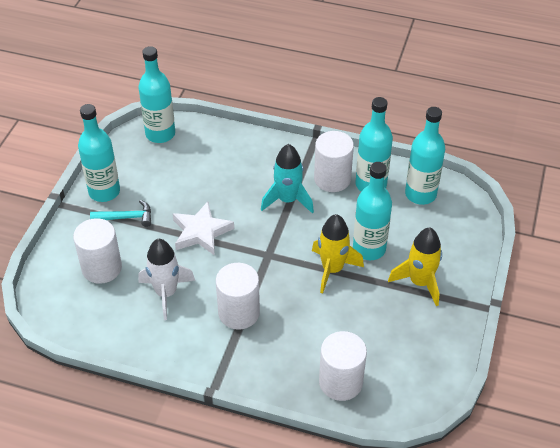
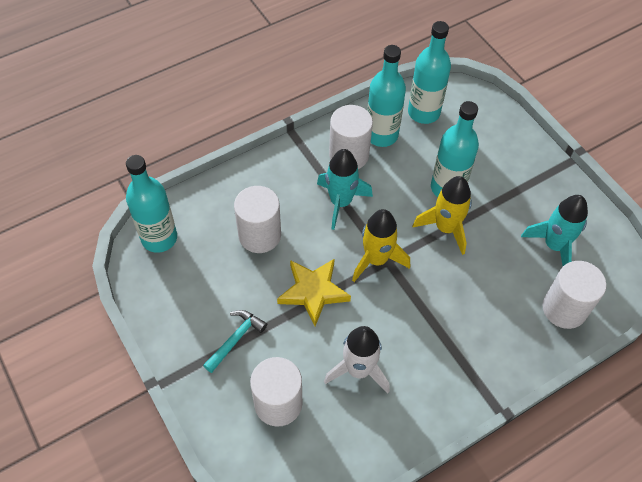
camera: 50 degrees left, 10 degrees up
(104, 192) = (183, 335): turquoise bottle -> none
(201, 232) = (313, 292): white star -> yellow star
(239, 313) = (431, 329): white cylinder -> white cylinder (259, 235)
(391, 343) = (554, 245): none -> turquoise rocket
(420, 282) = (511, 182): yellow rocket -> yellow rocket (376, 259)

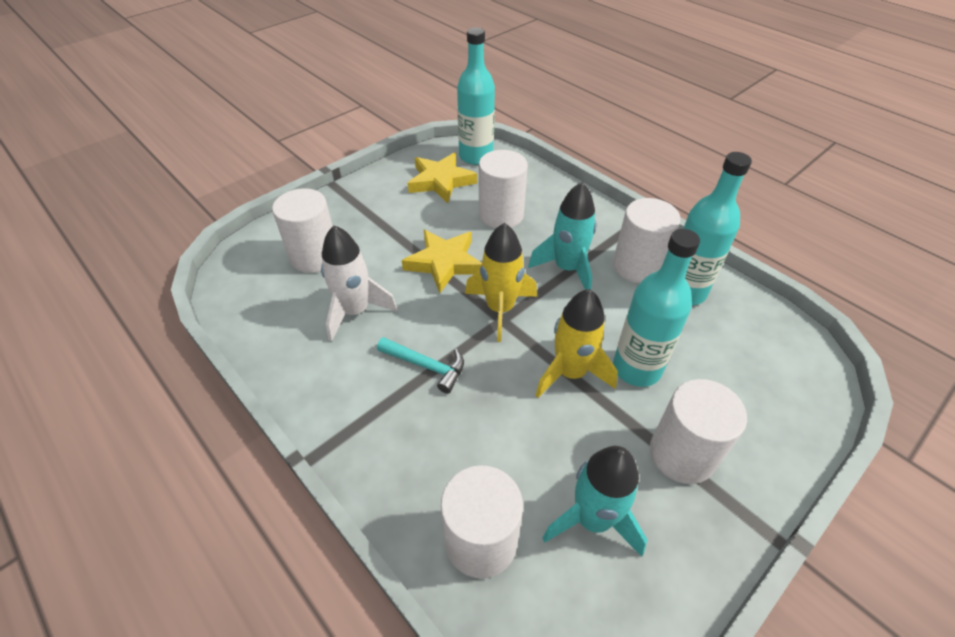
camera: 80 degrees right, 10 degrees down
(192, 277) = (441, 181): none -> yellow star
(236, 339) = (380, 218): turquoise hammer -> turquoise hammer (426, 366)
(423, 112) = (748, 329): turquoise bottle -> none
(515, 186) = (682, 454): none -> white cylinder

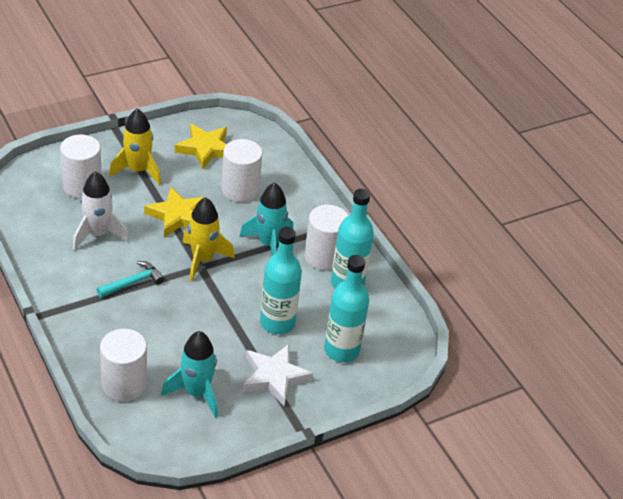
camera: 10 degrees right, 5 degrees down
(426, 366) = (133, 282): turquoise hammer -> turquoise hammer turned 75 degrees counterclockwise
(476, 156) = (245, 133): turquoise bottle -> turquoise bottle (341, 350)
(570, 373) = (229, 313): yellow rocket -> yellow rocket (138, 170)
(682, 454) = (274, 377): white cylinder -> white star

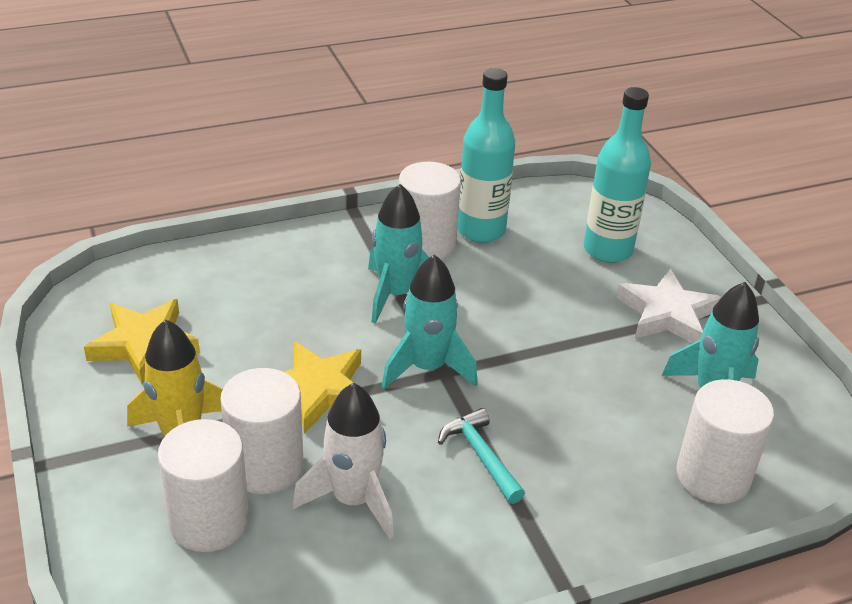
camera: 80 degrees left, 5 degrees down
(203, 259) = (427, 367): yellow rocket -> turquoise rocket
(240, 190) = (263, 313): white cylinder -> white cylinder (265, 466)
(277, 322) = (562, 301): turquoise bottle -> none

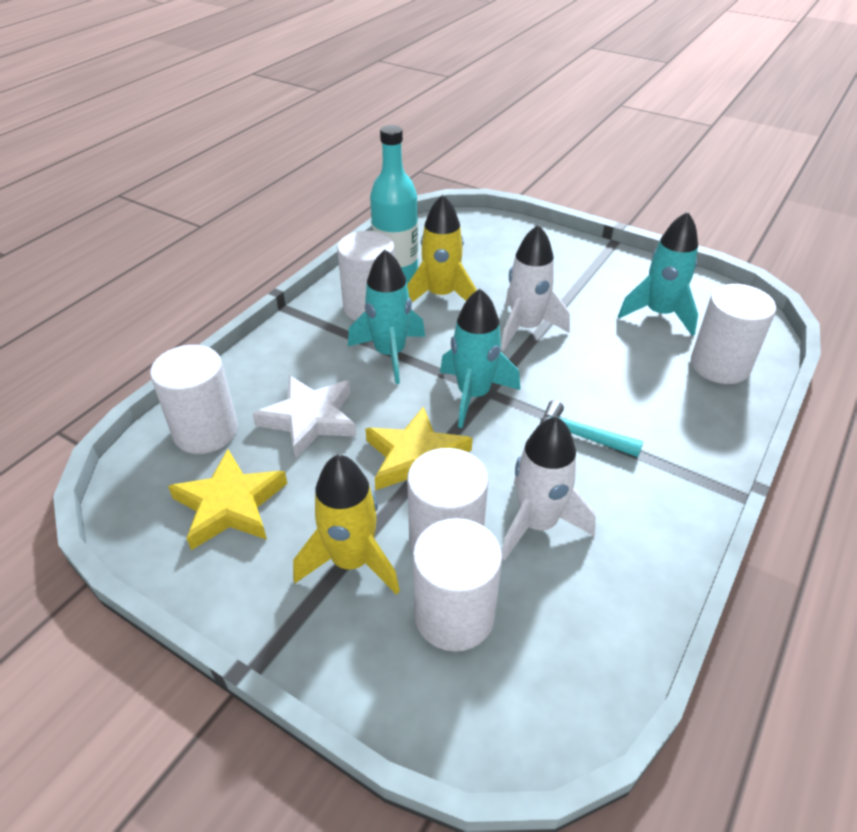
camera: 35 degrees left, 5 degrees up
(185, 280) = (205, 431): none -> white cylinder
(505, 265) = (441, 295): none -> yellow rocket
(551, 336) = (526, 328): none -> white rocket
(608, 250) = (493, 253): turquoise bottle -> none
(667, 314) = (576, 277): white star -> white star (310, 419)

